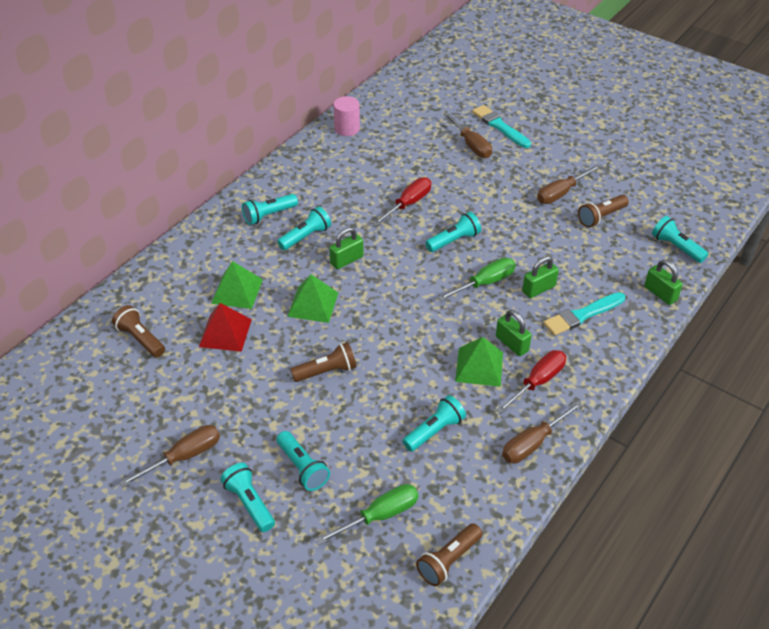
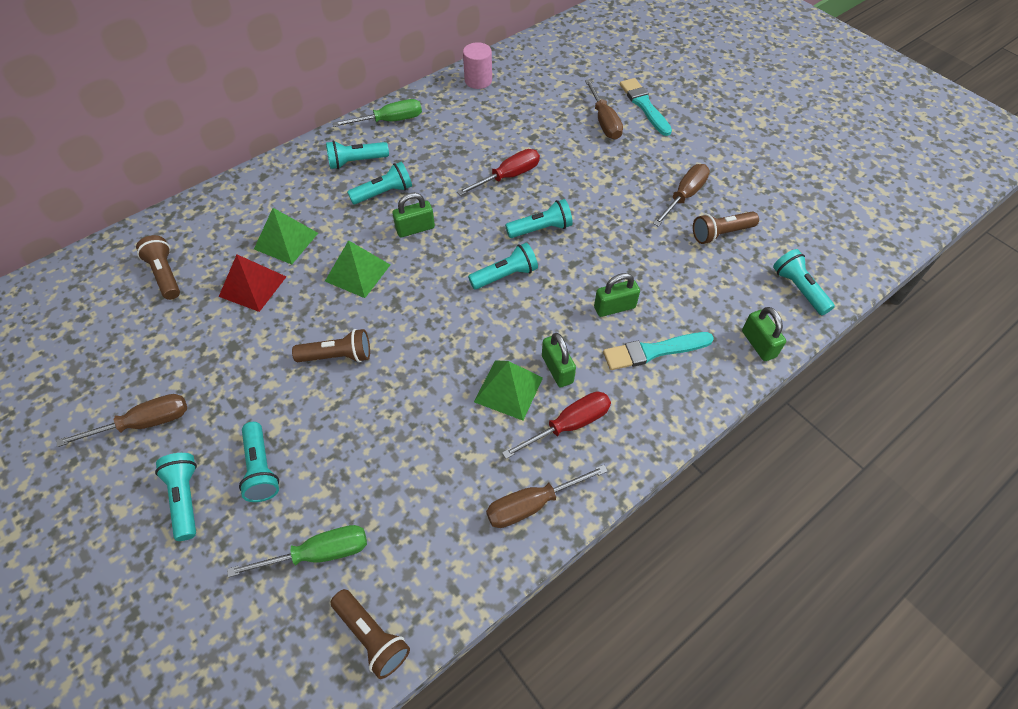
camera: 15 degrees right, 10 degrees up
(434, 431) = (425, 459): turquoise flashlight -> turquoise flashlight (505, 275)
(448, 560) = (372, 636): brown flashlight -> brown flashlight turned 105 degrees counterclockwise
(485, 283) = (556, 287): green screwdriver -> green screwdriver (390, 121)
(561, 193) = (684, 196): brown screwdriver -> brown screwdriver turned 150 degrees clockwise

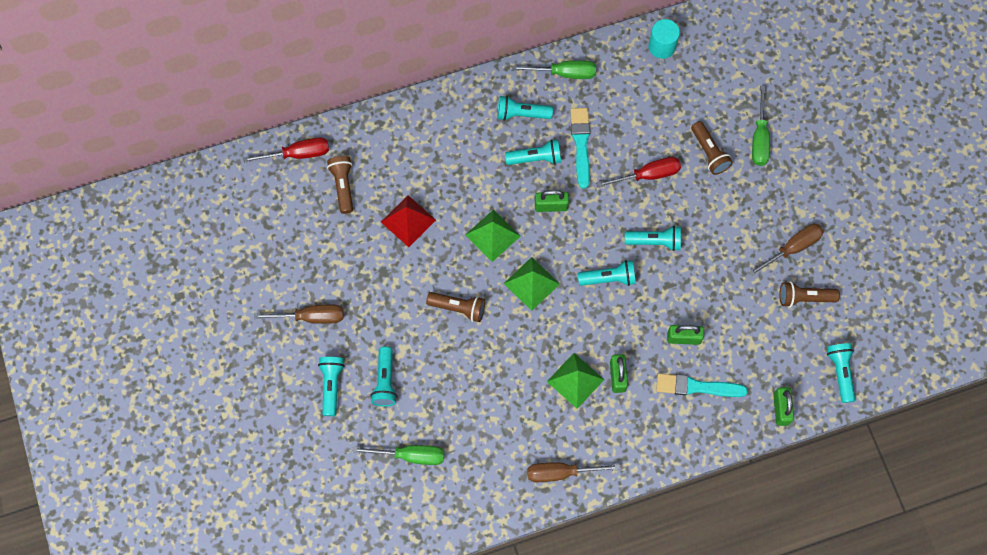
camera: 20 degrees right, 15 degrees up
(286, 241) = (443, 183): green pyramid -> green pyramid (531, 283)
(372, 636) = (431, 520): brown flashlight -> brown flashlight (709, 153)
(478, 80) = (662, 46): pink cylinder -> turquoise cylinder
(569, 425) = (608, 424): red screwdriver -> red screwdriver (298, 154)
(604, 122) = (759, 138): brown screwdriver -> green screwdriver
(644, 106) = (806, 131): turquoise brush -> turquoise brush (581, 144)

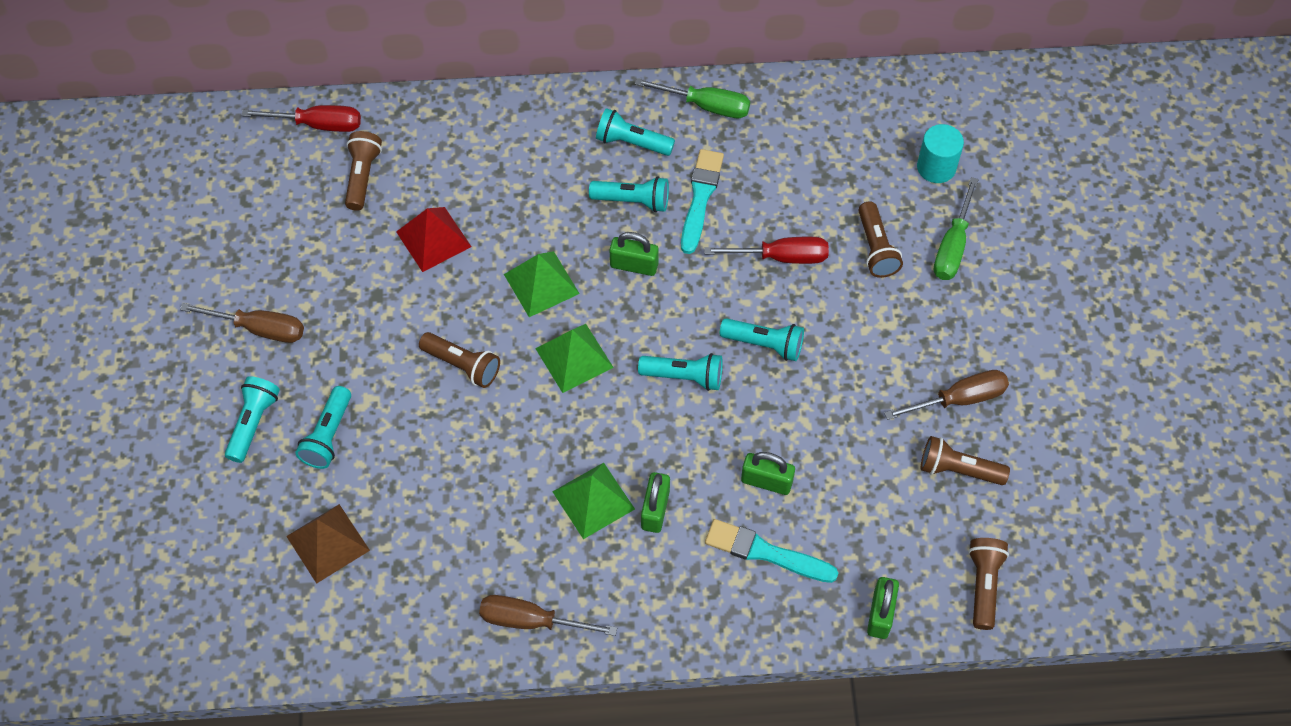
camera: 15 degrees right, 10 degrees down
(411, 455) = (328, 543): green screwdriver -> brown pyramid
(662, 46) = (849, 102): turquoise cylinder -> turquoise cylinder (936, 167)
(840, 372) = (983, 585): turquoise flashlight -> brown flashlight

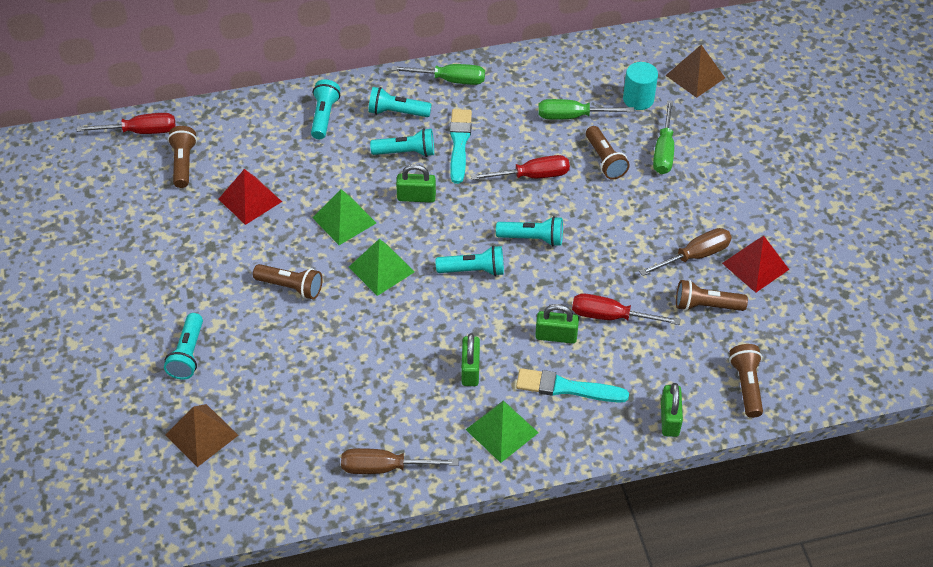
camera: 10 degrees left, 10 degrees down
(253, 423) = (123, 354): turquoise flashlight -> turquoise flashlight (324, 116)
(260, 329) = (116, 284): brown screwdriver -> none
(593, 500) = (418, 370): green pyramid -> green pyramid (502, 431)
(838, 466) = (610, 316): none -> red screwdriver
(848, 180) = (572, 116): none -> green screwdriver
(1016, 144) = (695, 76): none -> brown pyramid
(1031, 425) = (755, 266): none -> red pyramid

